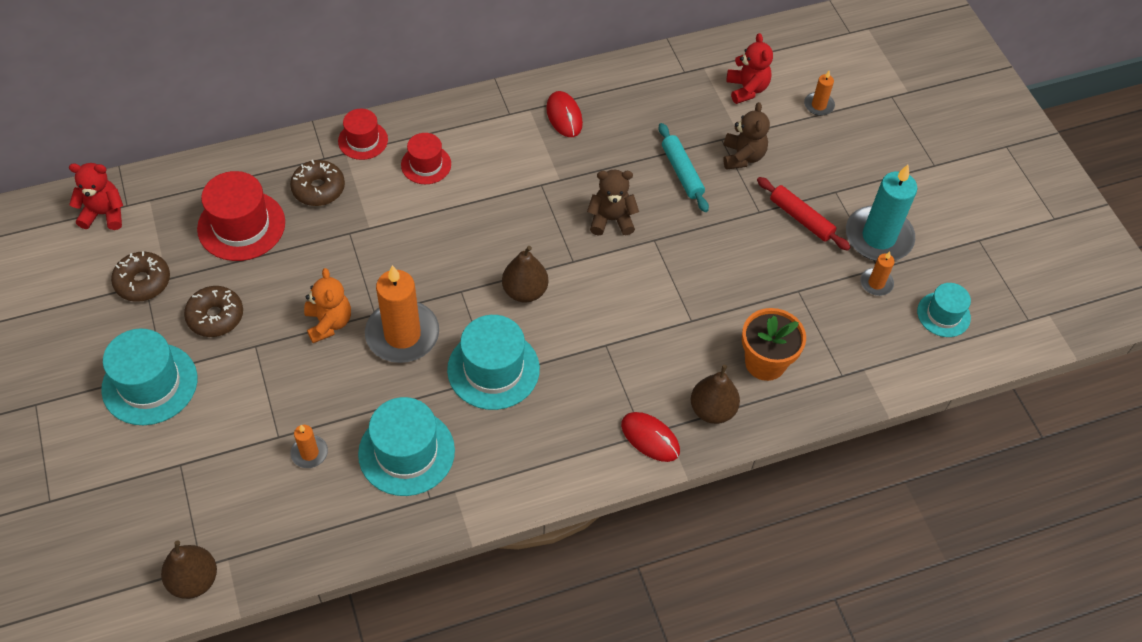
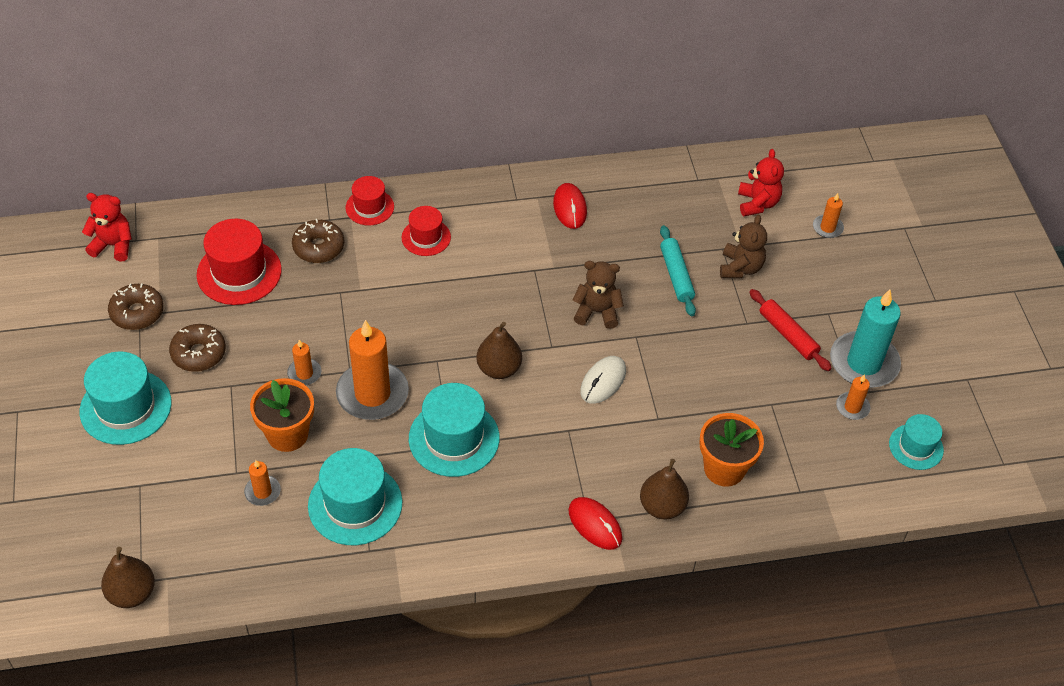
camera: 10 degrees right, 5 degrees down
(323, 389) = (287, 434): none -> orange flower pot
(329, 323) = (304, 373): orange teddy bear -> orange candle
(630, 290) = (603, 381): none -> white mouse

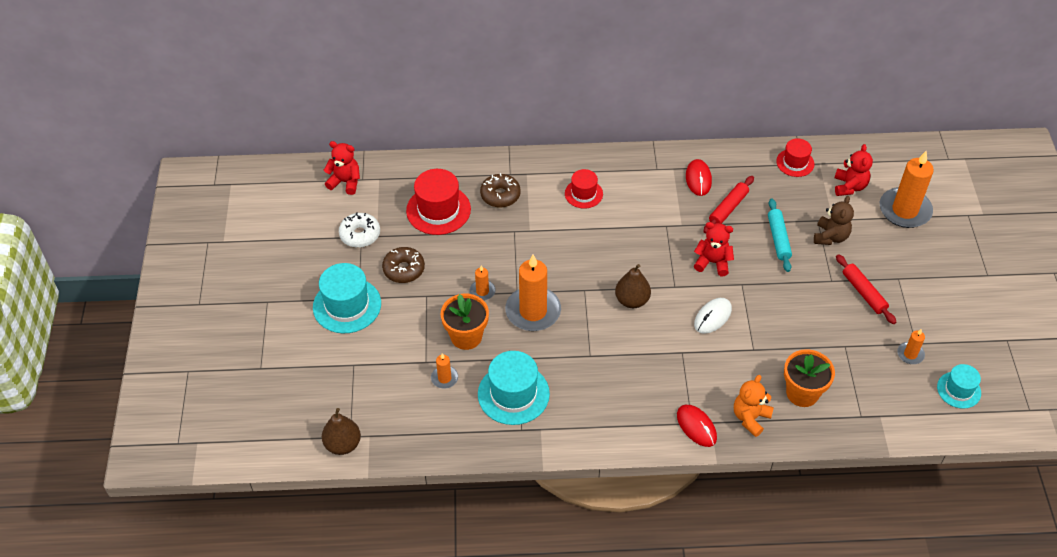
camera: 10 degrees right, 0 degrees up
(137, 312) = (360, 234): brown donut -> white donut
(369, 207) = (542, 167): red hat -> red hat (795, 163)
(454, 438) = (592, 351): turquoise hat -> none
(597, 312) = (712, 262): brown teddy bear -> red teddy bear
(610, 242) = (728, 208): none -> red rolling pin
(662, 507) = (750, 418): brown pear -> orange teddy bear
(827, 228) = (904, 210): orange candle -> orange candle, size x2.11
(863, 363) = (923, 320): turquoise candle -> none

